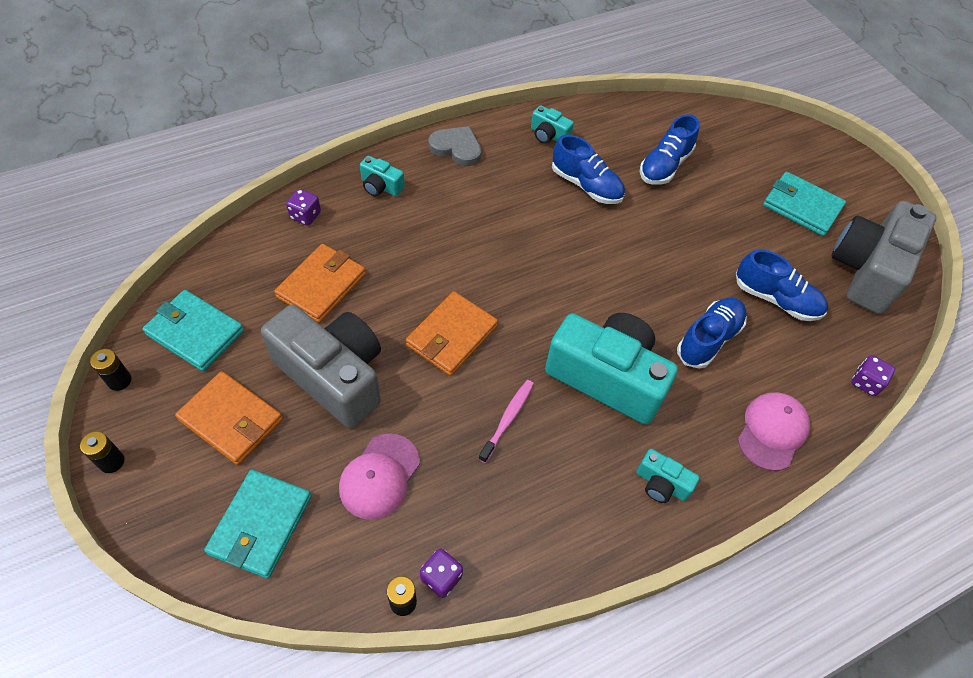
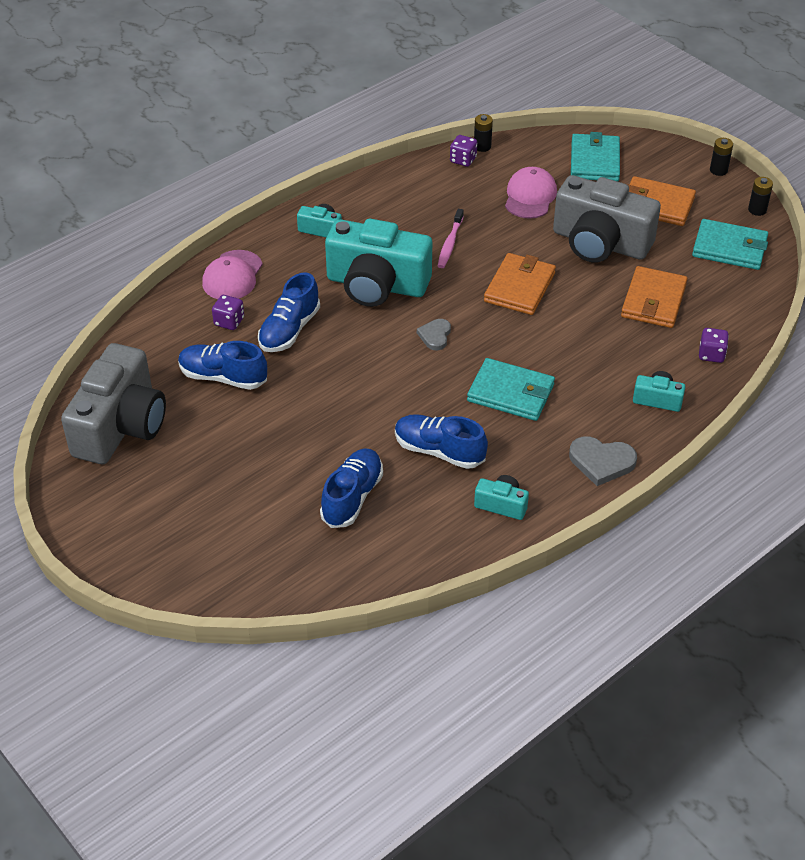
camera: 170 degrees right, 10 degrees down
(559, 297) = (435, 336): none -> grey heart
(801, 206) = (186, 483): turquoise wallet -> turquoise wallet (511, 393)
(865, 382) = (144, 325): purple dice -> purple dice (229, 322)

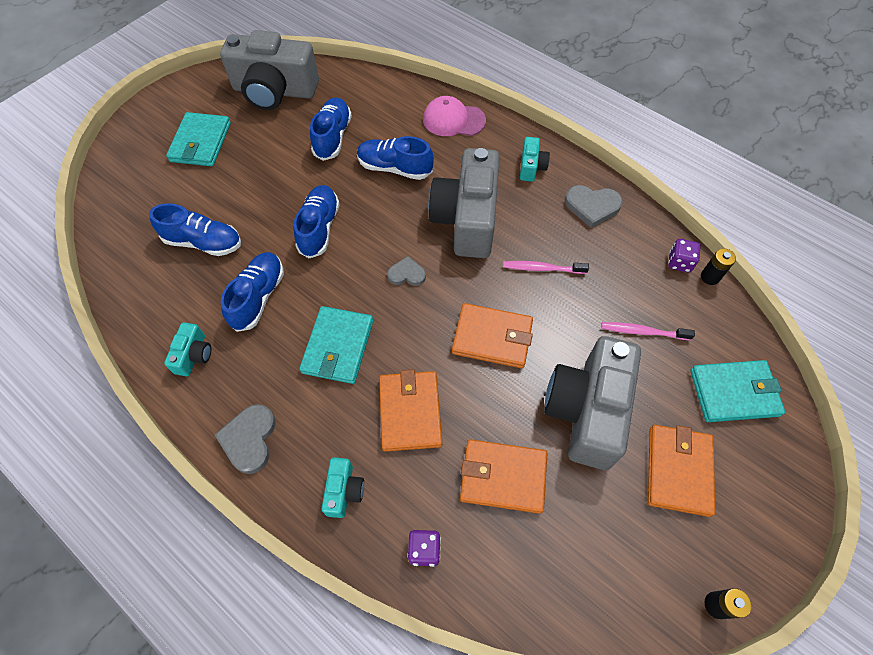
camera: 80 degrees right, 15 degrees up
(229, 322) = (397, 128): purple dice -> none
(358, 397) = (319, 228): none -> blue shoe
(376, 285) = (466, 219): turquoise camera -> grey camera
(384, 198) = (592, 206): none -> grey heart
(530, 196) = (643, 332): pink cap -> pink toothbrush
(587, 349) = (410, 412): none -> orange wallet
(718, 170) = (780, 547): black battery -> none
(729, 248) = (625, 568): turquoise wallet -> turquoise wallet (200, 142)

